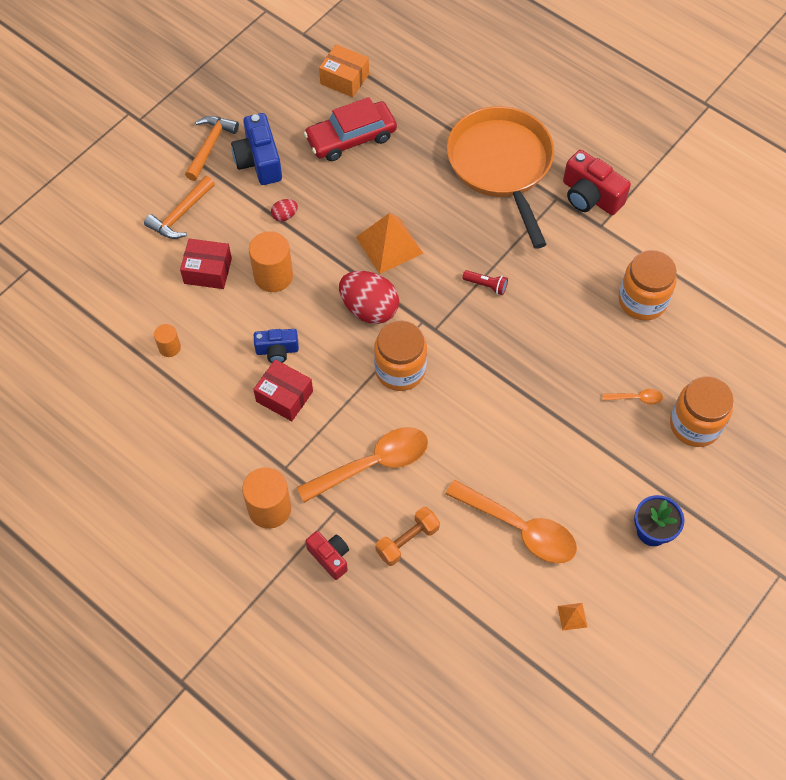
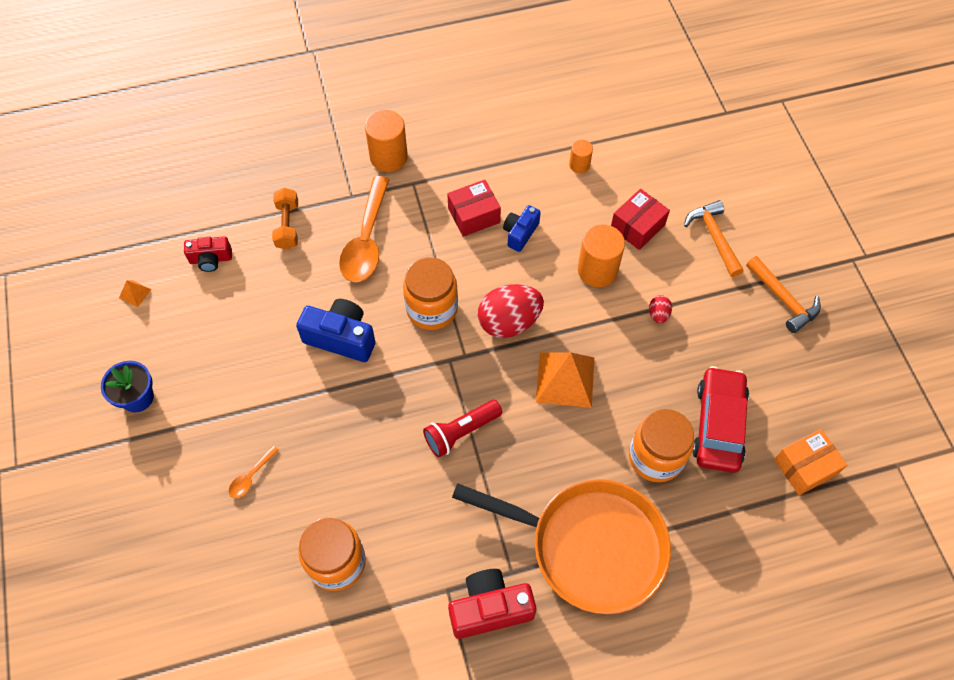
camera: 125 degrees right, 0 degrees up
(259, 161) = (739, 329): blue camera -> blue camera (341, 338)
(330, 557) = (320, 172): red camera -> red camera (211, 259)
(486, 285) = (461, 432): red flashlight -> red flashlight, size x1.60
(520, 528) = (228, 304): orange spoon -> none
(695, 425) = (186, 506): orange jar -> orange jar (655, 457)

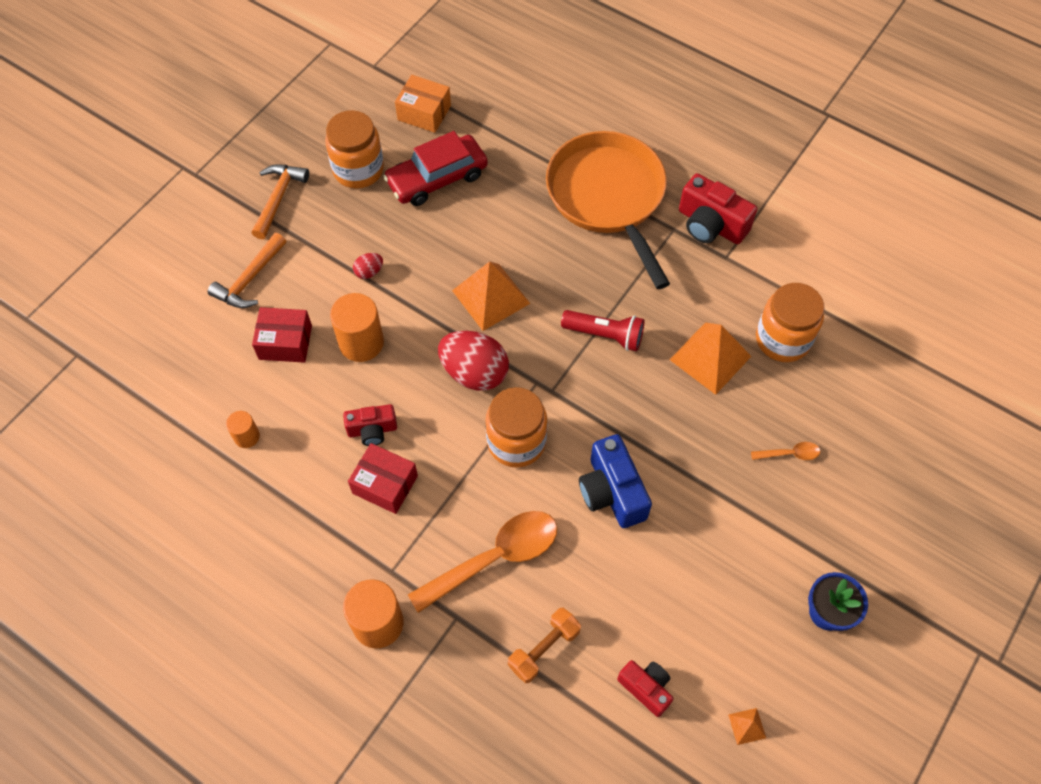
camera: 130 degrees left, 0 degrees up
(373, 491) = (710, 358): none -> orange pyramid
(520, 233) = (372, 430): blue camera -> red camera
(655, 457) = (501, 200): orange jar -> orange jar (358, 170)

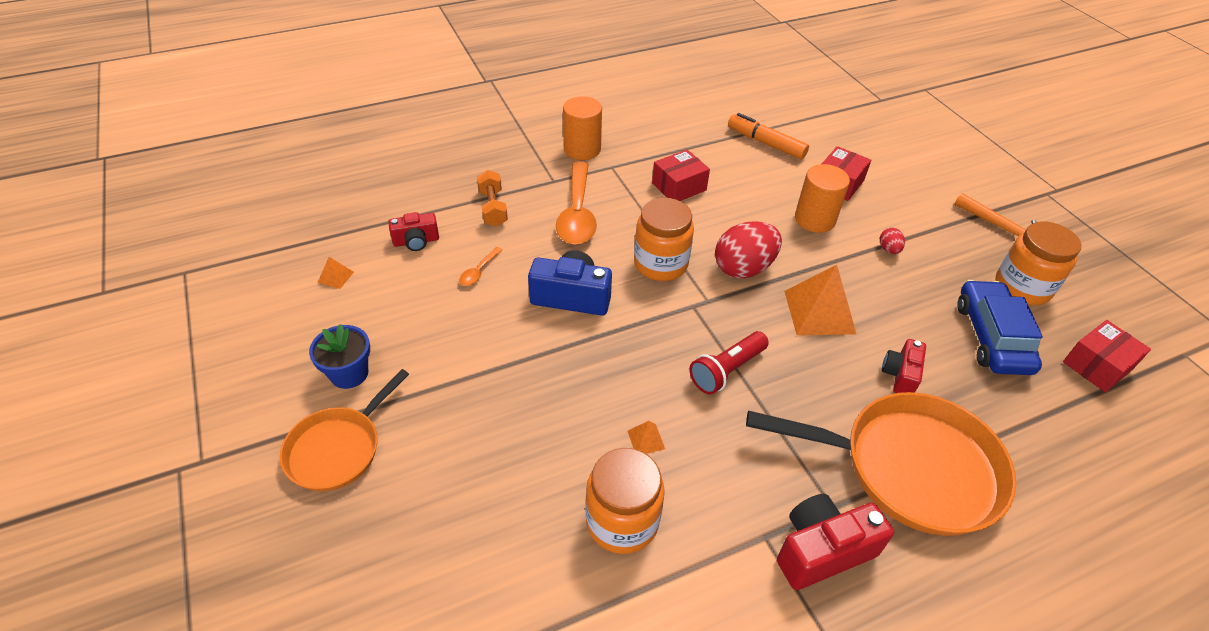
camera: 120 degrees right, 15 degrees down
(247, 436) = (765, 143): orange cylinder -> orange marker
(250, 279) = (913, 186): orange hammer -> none
(372, 430) = (729, 197): red camera -> red camera (900, 375)
(424, 113) = (1097, 366): orange box -> red box
(437, 178) = (991, 337): red car -> blue car
(710, 358) = (646, 439): orange pyramid -> orange pyramid, size x0.44
(790, 454) = (497, 440): orange spoon -> orange spoon (479, 271)
(888, 560) = (338, 449): none -> orange pan

